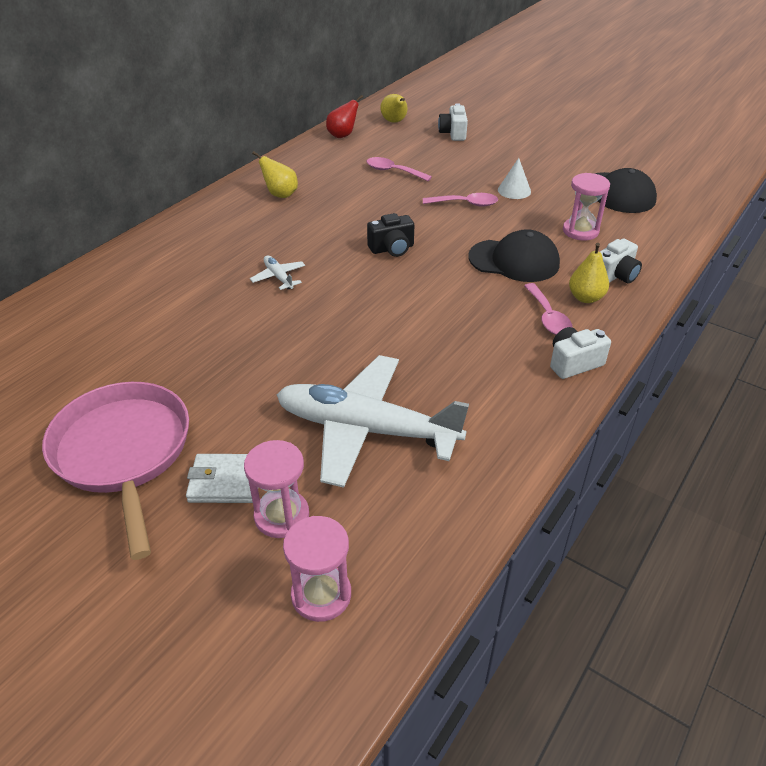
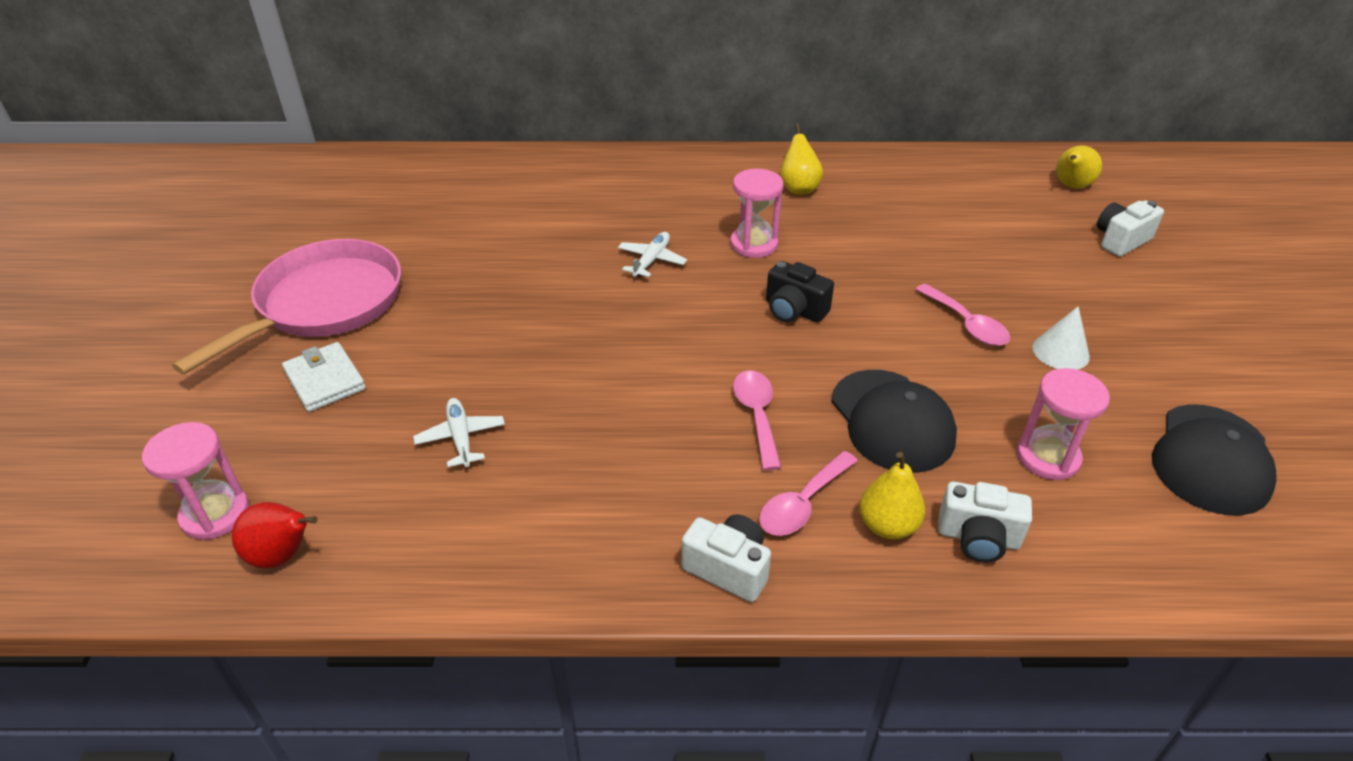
camera: 55 degrees right, 0 degrees up
(282, 516) = (302, 438): pink hourglass -> pink hourglass (754, 244)
(342, 135) = (978, 167): red pear -> red pear (283, 555)
(366, 429) = (461, 438): white plane -> white plane, size x0.40
(393, 171) = (956, 237): pink spoon -> pink spoon (757, 415)

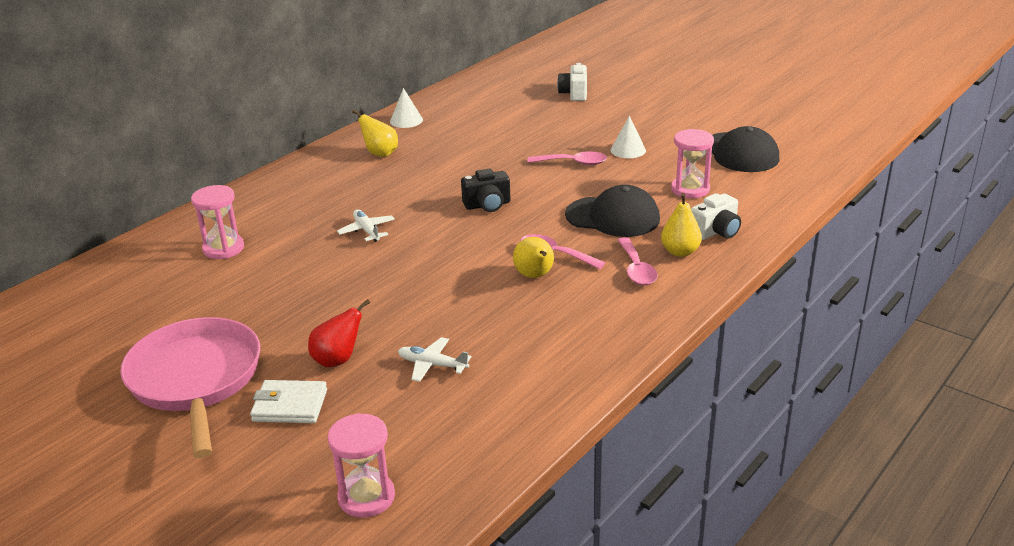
camera: 50 degrees left, 10 degrees down
(283, 555) = (447, 475): red pear -> red pear (338, 360)
(728, 568) = (653, 310): white camera -> none
(754, 244) = (408, 191): pink hourglass -> pink hourglass (223, 248)
(883, 167) = (406, 120): none -> white cone
(1071, 186) = (513, 82): yellow pear -> yellow pear (535, 276)

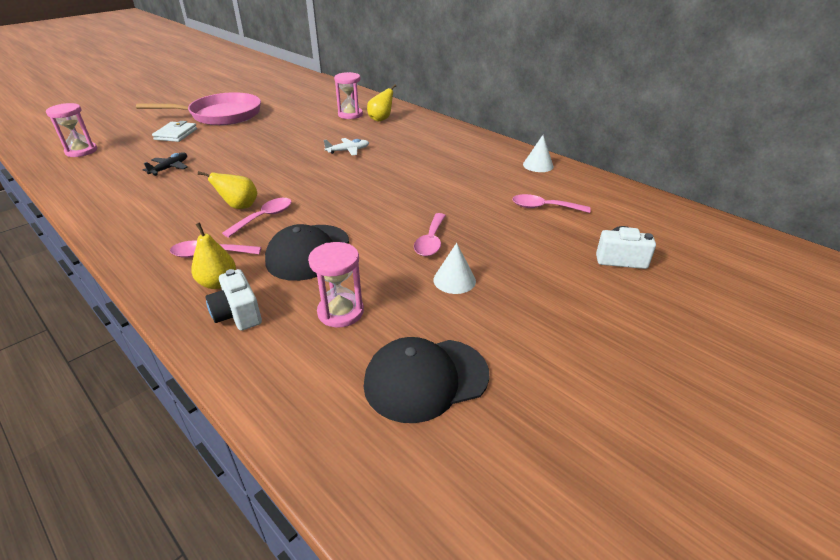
camera: 95 degrees right, 5 degrees up
(338, 360) = (204, 144): red pear -> none
(380, 153) = (472, 155): yellow pear -> yellow pear (381, 119)
(432, 365) = (170, 168): white plane -> black plane
(487, 205) = (363, 194): black camera -> none
(498, 118) = (543, 207): none -> pink spoon

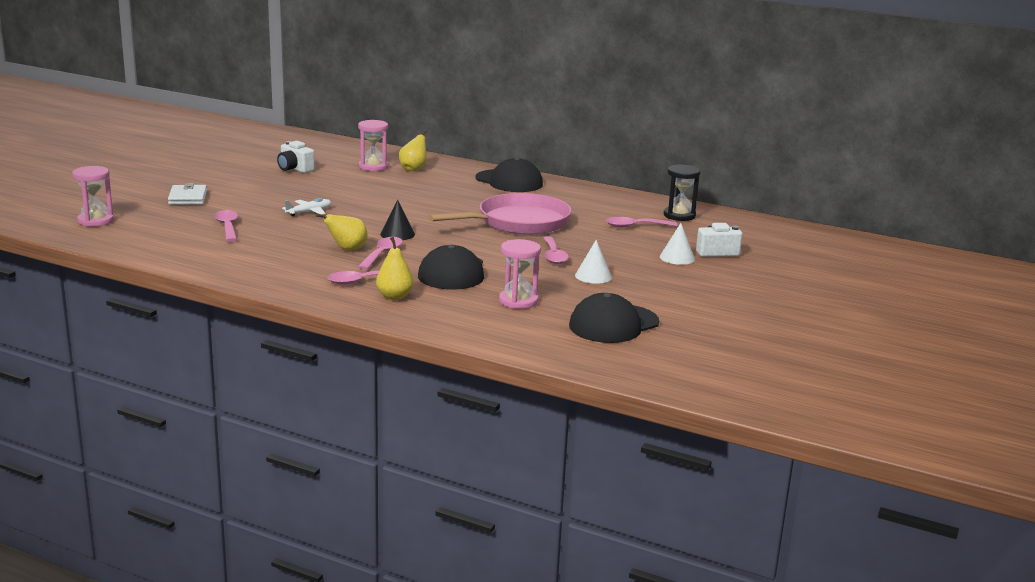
camera: 20 degrees left, 15 degrees down
(170, 168) = (227, 227): black plane -> pink spoon
(221, 115) = (217, 176): pink pan -> pink pan (518, 222)
(237, 314) = (435, 311): white camera -> white camera (294, 169)
(302, 192) = (397, 234): none -> black cone
(348, 151) = (407, 199): white plane -> white plane (309, 212)
(453, 139) = (509, 181): none -> black cap
(538, 165) = (609, 197): white cone -> white cone (677, 258)
(600, 197) = (679, 215): none -> black hourglass

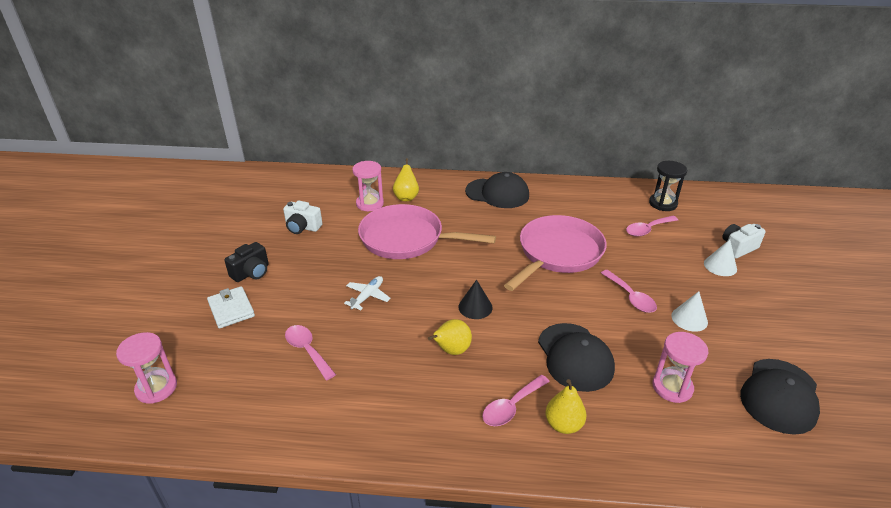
camera: 20 degrees left, 15 degrees up
(223, 184) = (251, 273): none -> black camera
(382, 254) = (490, 348): pink spoon -> none
(383, 191) = (406, 239): none -> pink pan

